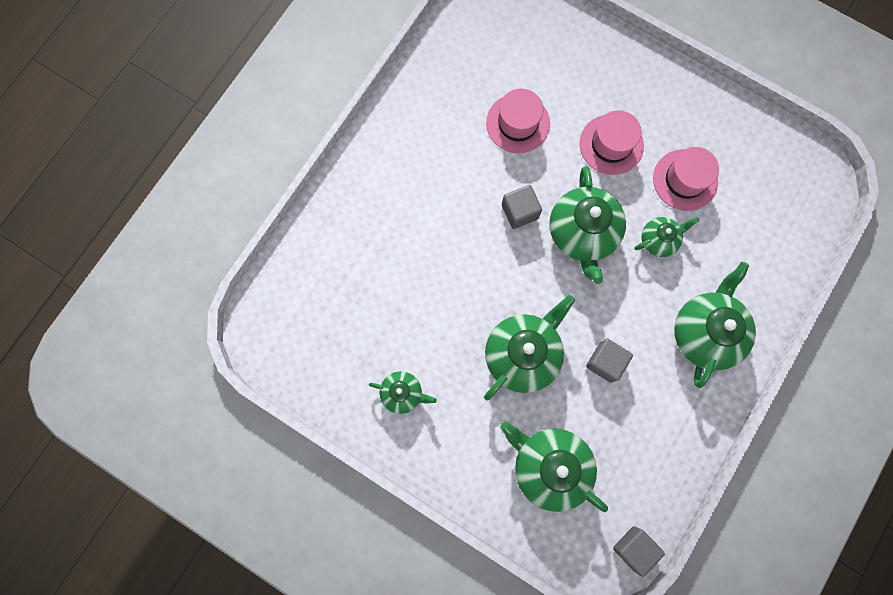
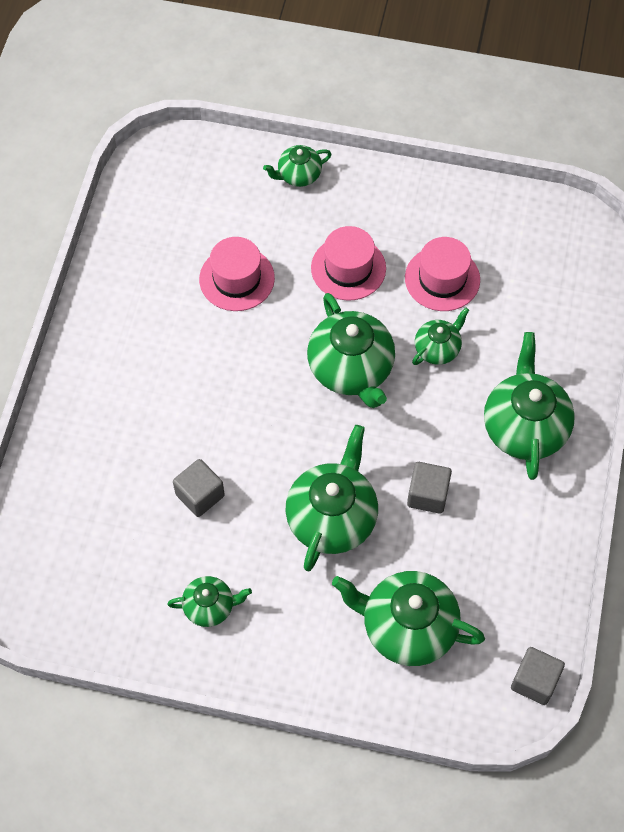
camera: 20 degrees left, 15 degrees down
(520, 211) = (273, 369): grey cube -> grey cube (200, 495)
(599, 48) = (298, 175): none -> green teapot

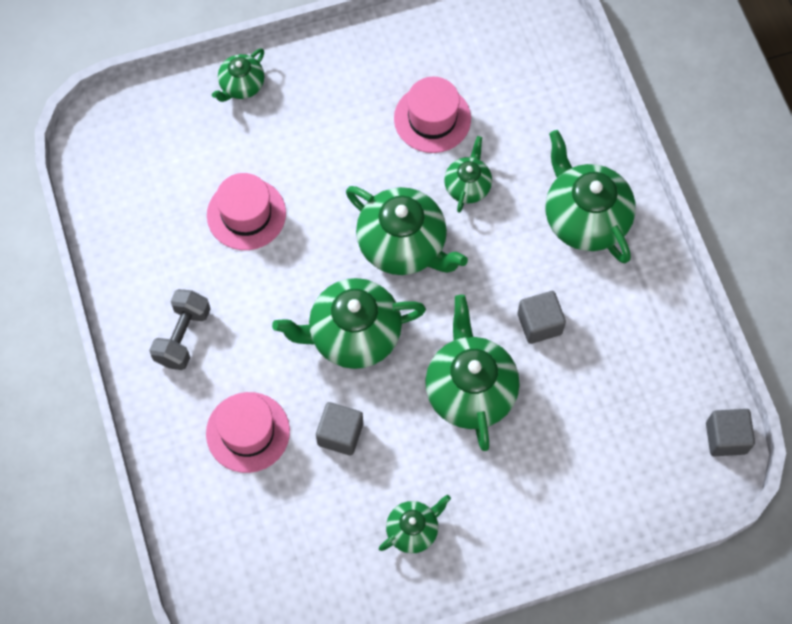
camera: 30 degrees left, 5 degrees up
(123, 349) = (183, 336): none -> grey dumbbell
(348, 268) = (342, 151): pink hat -> pink hat (248, 432)
(407, 627) = (593, 451): green teapot -> green teapot (353, 335)

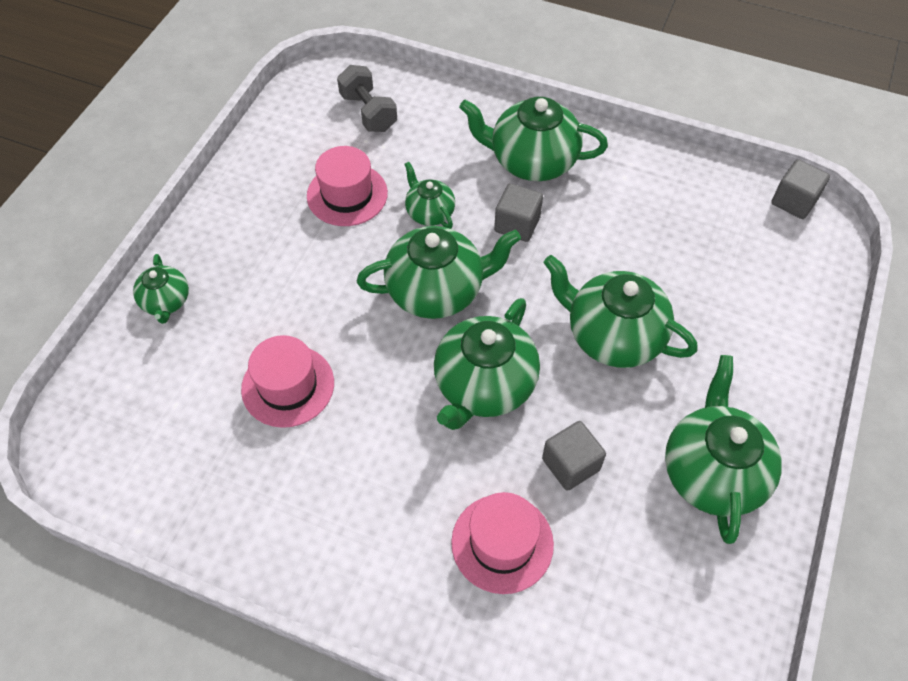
camera: 50 degrees left, 10 degrees down
(183, 336) = (353, 529): grey dumbbell -> grey dumbbell (368, 112)
(413, 530) = (712, 472): green teapot -> green teapot, size x1.84
(539, 324) = (595, 249): grey cube -> grey cube (517, 224)

